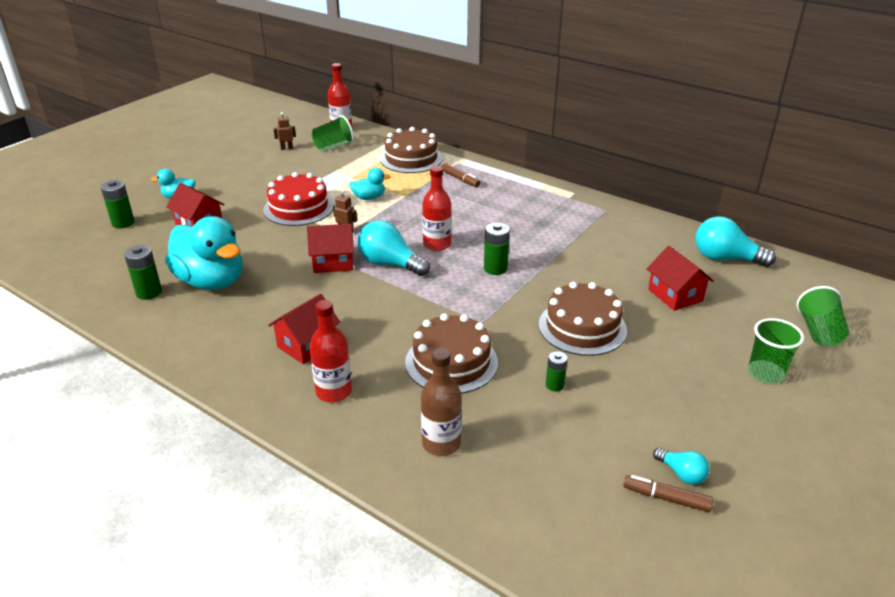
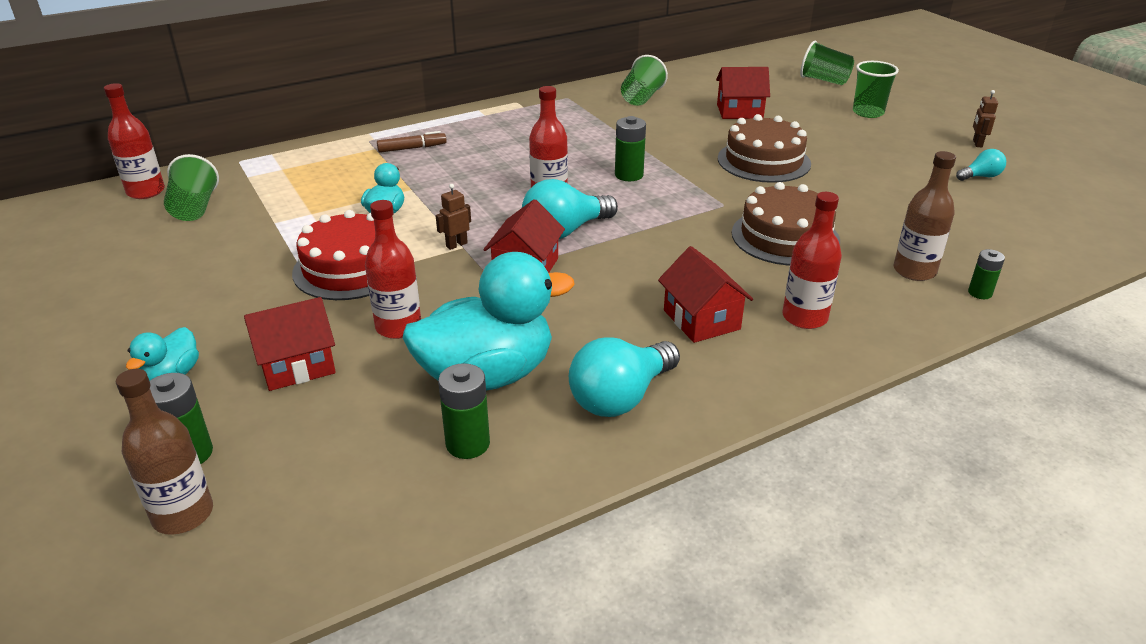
camera: 65 degrees left, 0 degrees up
(82, 236) = (183, 514): none -> brown bottle
(246, 240) = (398, 327): none -> red bottle
(286, 148) = (141, 246): brown robot -> brown robot (977, 143)
(411, 158) = (316, 164): brown cake -> none
(554, 385) = (846, 196): green battery -> green battery (980, 293)
(645, 241) = (641, 98): none -> green cup
(666, 498) = (1008, 190): brown marker -> none
(725, 258) = (698, 78): turquoise light bulb -> turquoise light bulb (621, 397)

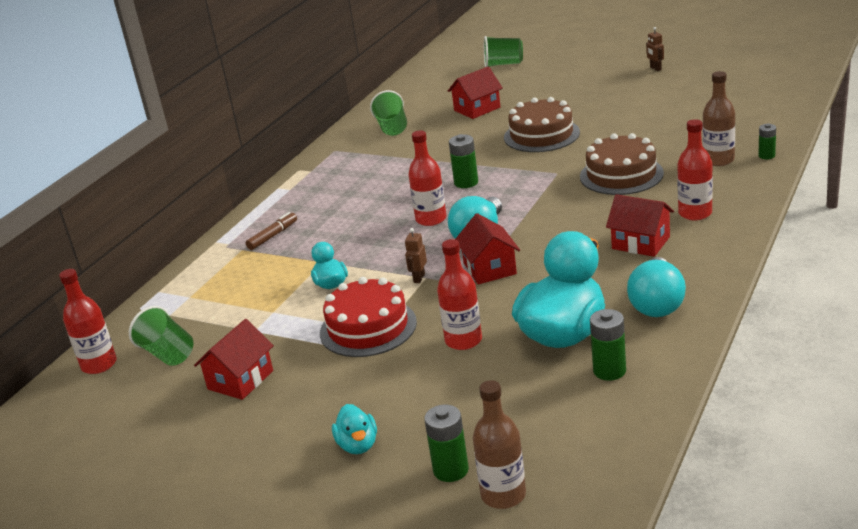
camera: 30 degrees left, 5 degrees down
(297, 365) = (434, 394): red house -> red house (240, 380)
(868, 112) = (563, 75): green cup -> none
(980, 176) = (683, 88): turquoise light bulb -> none

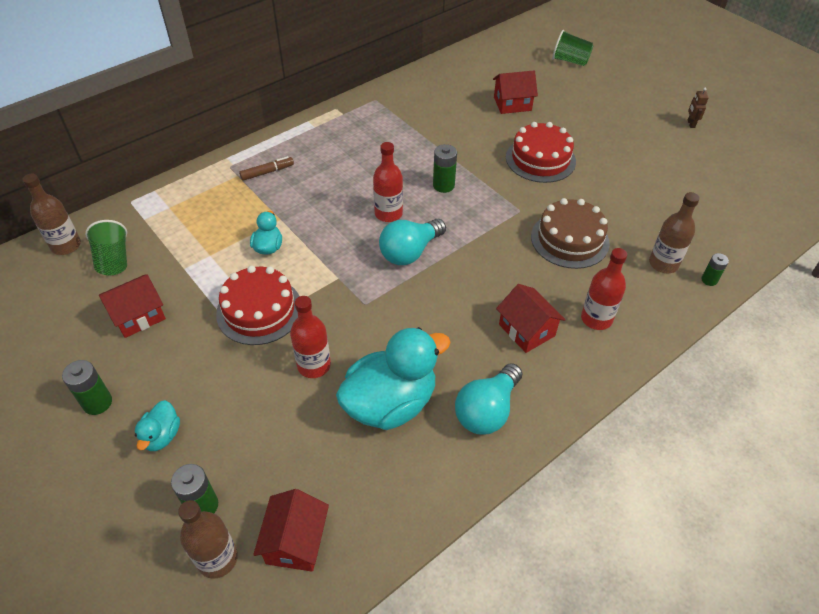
camera: 20 degrees right, 20 degrees up
(99, 364) = (66, 246): red bottle -> brown bottle
(392, 128) = (434, 94): green cup -> none
(419, 278) = (332, 276): brown robot -> none
(489, 268) = (390, 294): red house -> red house (295, 541)
(541, 135) = (540, 159): brown cake -> red cake
(609, 371) = (394, 467): green battery -> green battery (97, 403)

